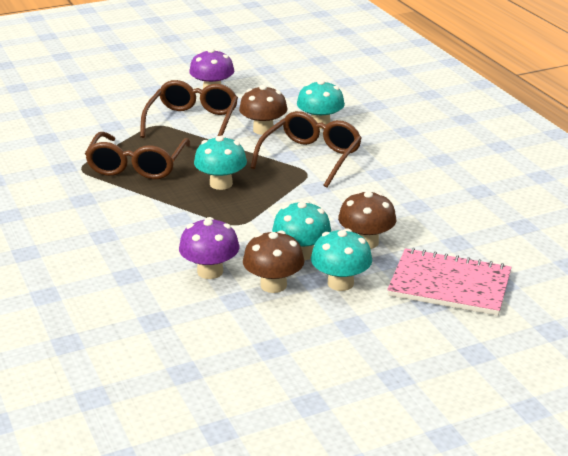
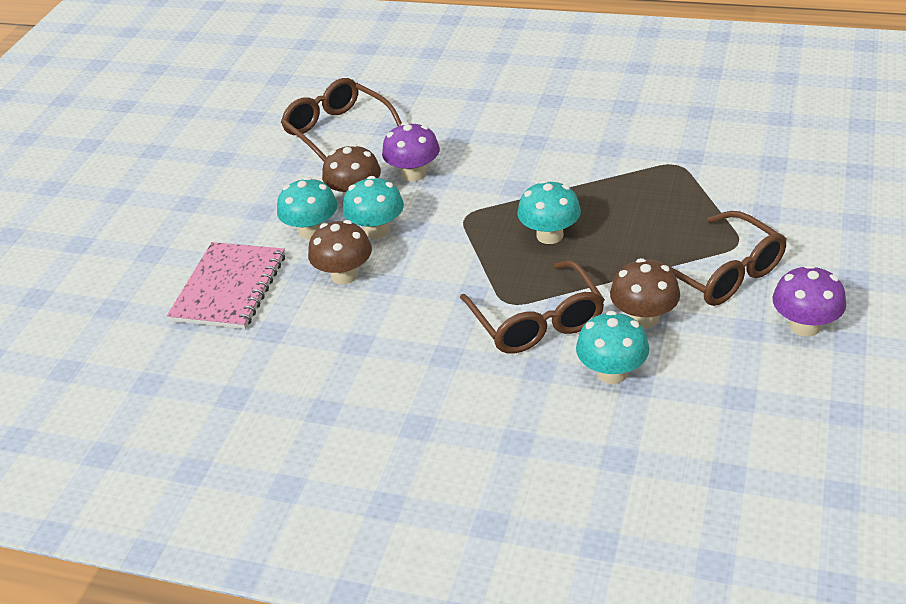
camera: 135 degrees right, 10 degrees up
(137, 166) = (646, 198): brown glasses -> brown glasses (338, 131)
(449, 285) = (229, 288): pink notebook -> pink notebook turned 45 degrees counterclockwise

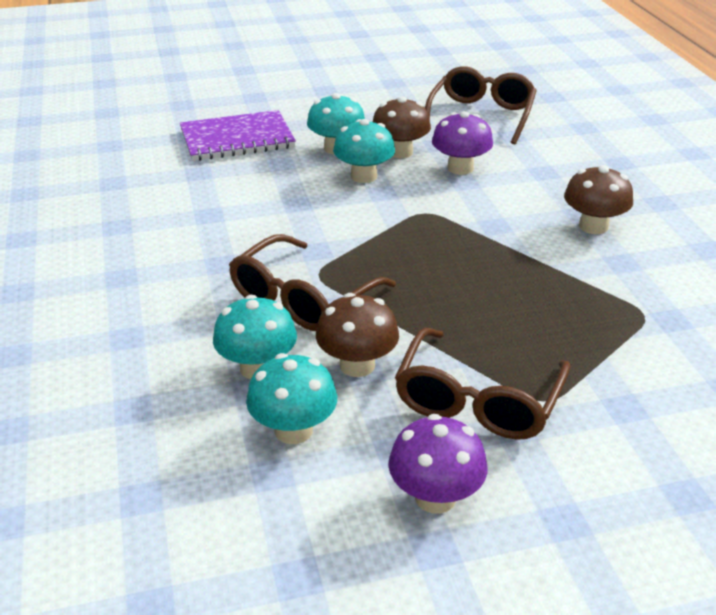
camera: 55 degrees right, 5 degrees down
(229, 288) = (237, 139): pink notebook -> purple notebook
(344, 275) = (291, 181): brown mushroom -> brown mushroom (593, 226)
(549, 235) = (439, 267): turquoise mushroom -> turquoise mushroom (293, 430)

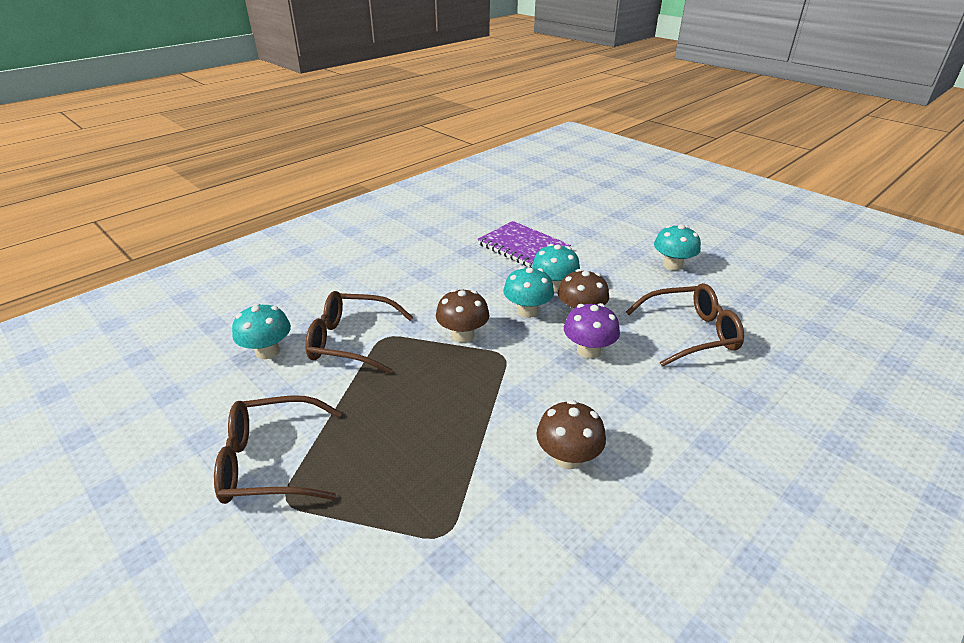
camera: 60 degrees right, 0 degrees up
(293, 430) = (210, 388): turquoise mushroom -> turquoise mushroom (672, 265)
(357, 365) = (288, 390): brown mushroom -> brown mushroom (463, 335)
(435, 497) = (157, 474): purple mushroom -> none

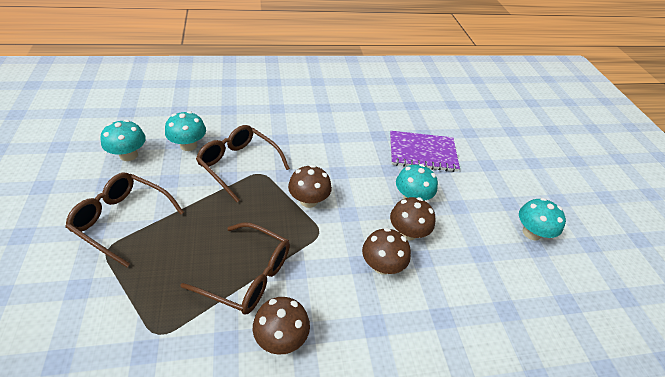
camera: 30 degrees right, 10 degrees up
(523, 247) = (422, 153): purple notebook -> purple notebook turned 75 degrees counterclockwise
(527, 311) = (371, 207): turquoise mushroom -> turquoise mushroom (128, 155)
(588, 350) = (382, 265): purple mushroom -> brown mushroom
(690, 333) = (480, 301): brown glasses -> brown glasses (248, 275)

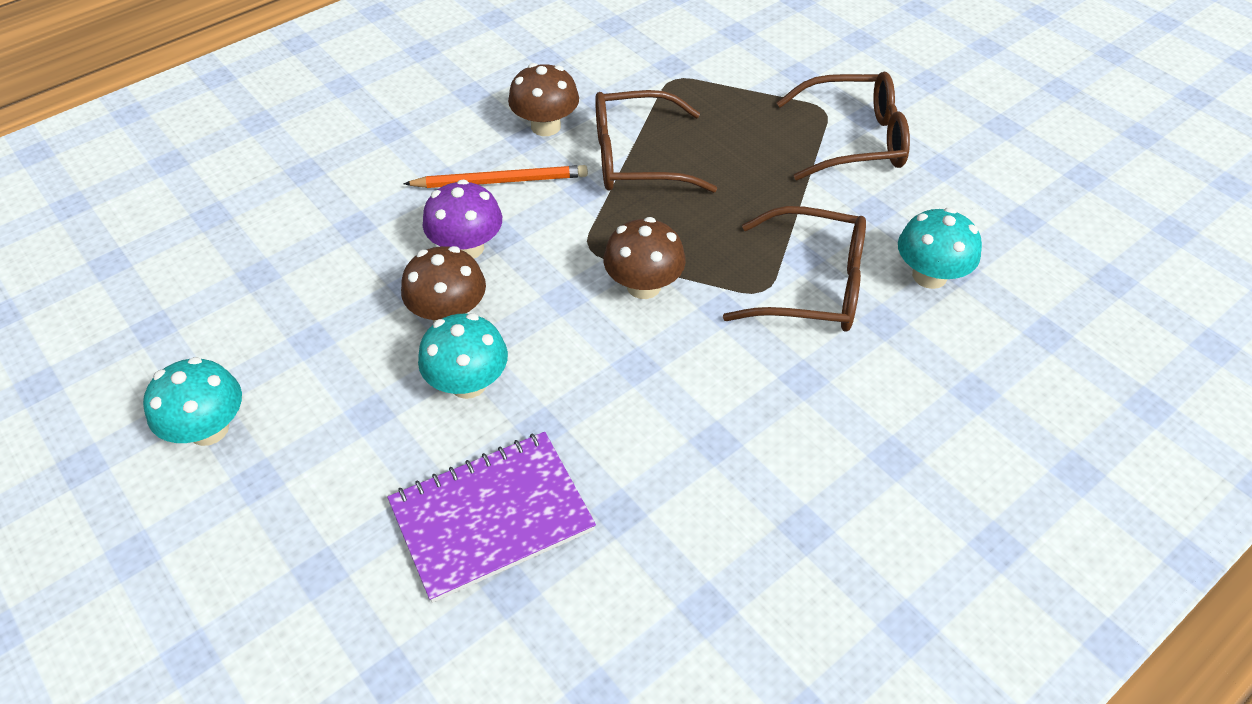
camera: 155 degrees right, 5 degrees up
(128, 155) = (982, 214): turquoise mushroom -> none
(339, 304) = (500, 181): none -> orange pencil
(382, 265) = (467, 248): brown mushroom -> purple mushroom

